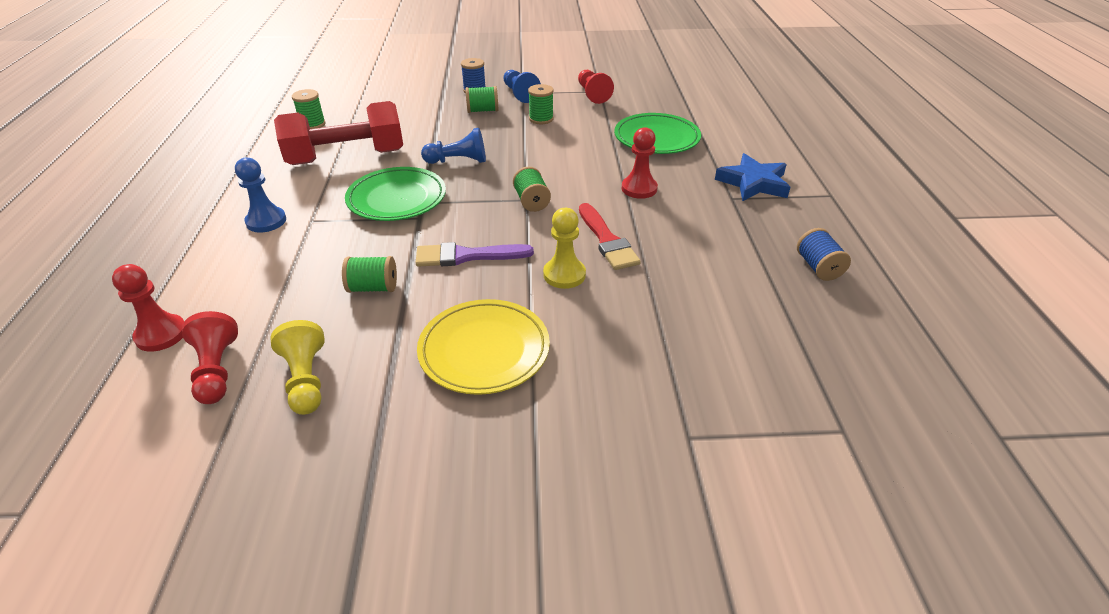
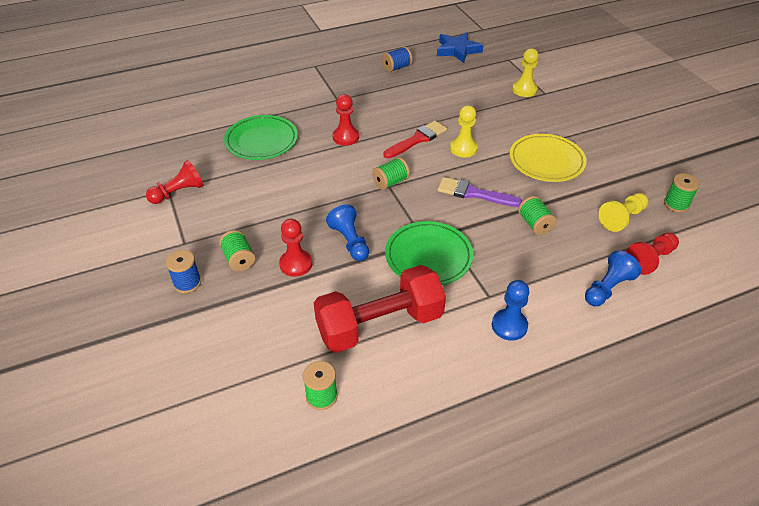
camera: 110 degrees left, 5 degrees up
(161, 334) = (654, 306): red pawn -> red pawn (296, 264)
(346, 157) = (380, 324): red dumbbell -> red dumbbell turned 75 degrees counterclockwise
(466, 256) = (474, 193): purple brush -> purple brush turned 135 degrees clockwise
(519, 94) = (189, 244): blue pawn -> blue pawn (607, 288)
(541, 119) = (246, 213): green spool -> green spool (676, 204)
(709, 407) = (524, 90): none -> yellow pawn
(753, 183) = (313, 93): blue star -> blue star (457, 50)

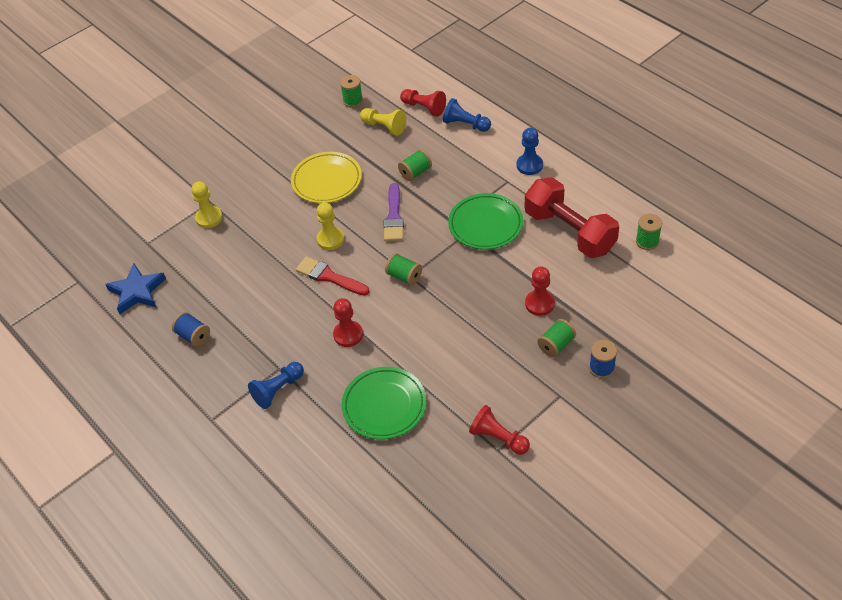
camera: 105 degrees left, 5 degrees up
(350, 241) = (495, 278): blue pawn -> blue pawn (278, 390)

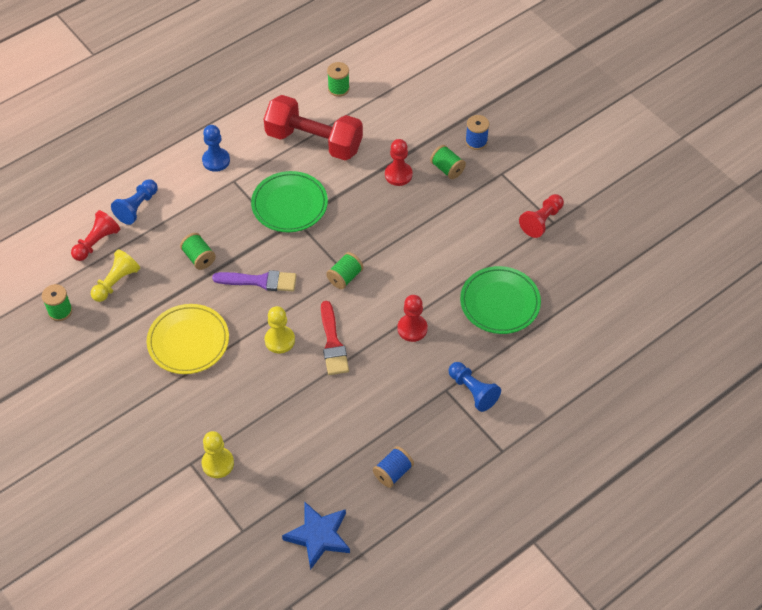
camera: 90 degrees left, 5 degrees up
(329, 277) = (333, 343): red brush -> red brush turned 45 degrees counterclockwise
(569, 231) = (314, 141): red dumbbell -> red dumbbell turned 60 degrees clockwise

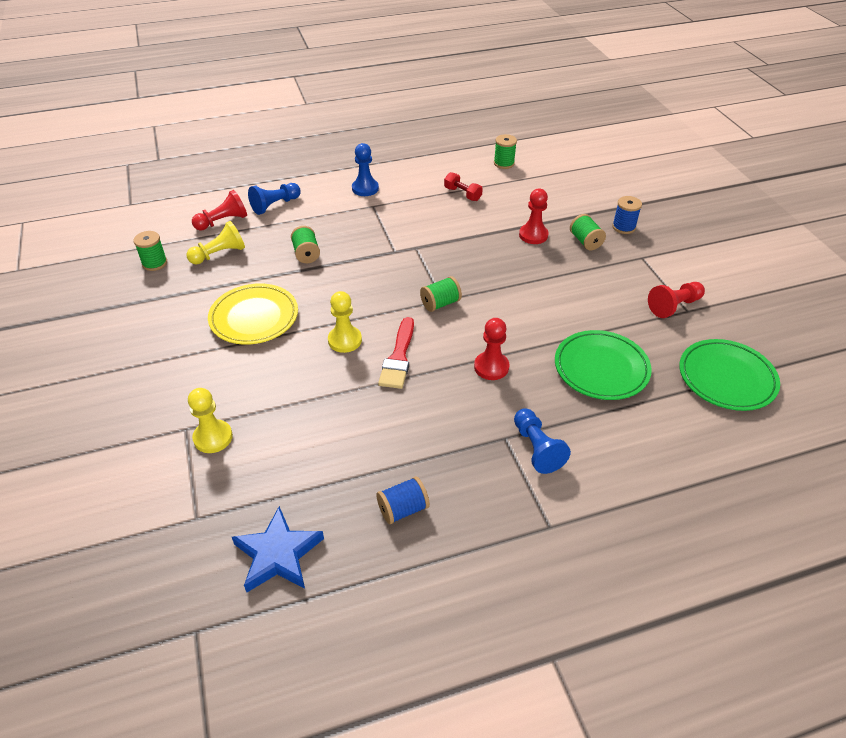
camera: 20 degrees right, 10 degrees down
(260, 281) = (353, 286): purple brush -> none
(289, 205) = (415, 234): green plate -> green plate (726, 378)
(314, 141) = (462, 194): red dumbbell -> red dumbbell, size x0.42

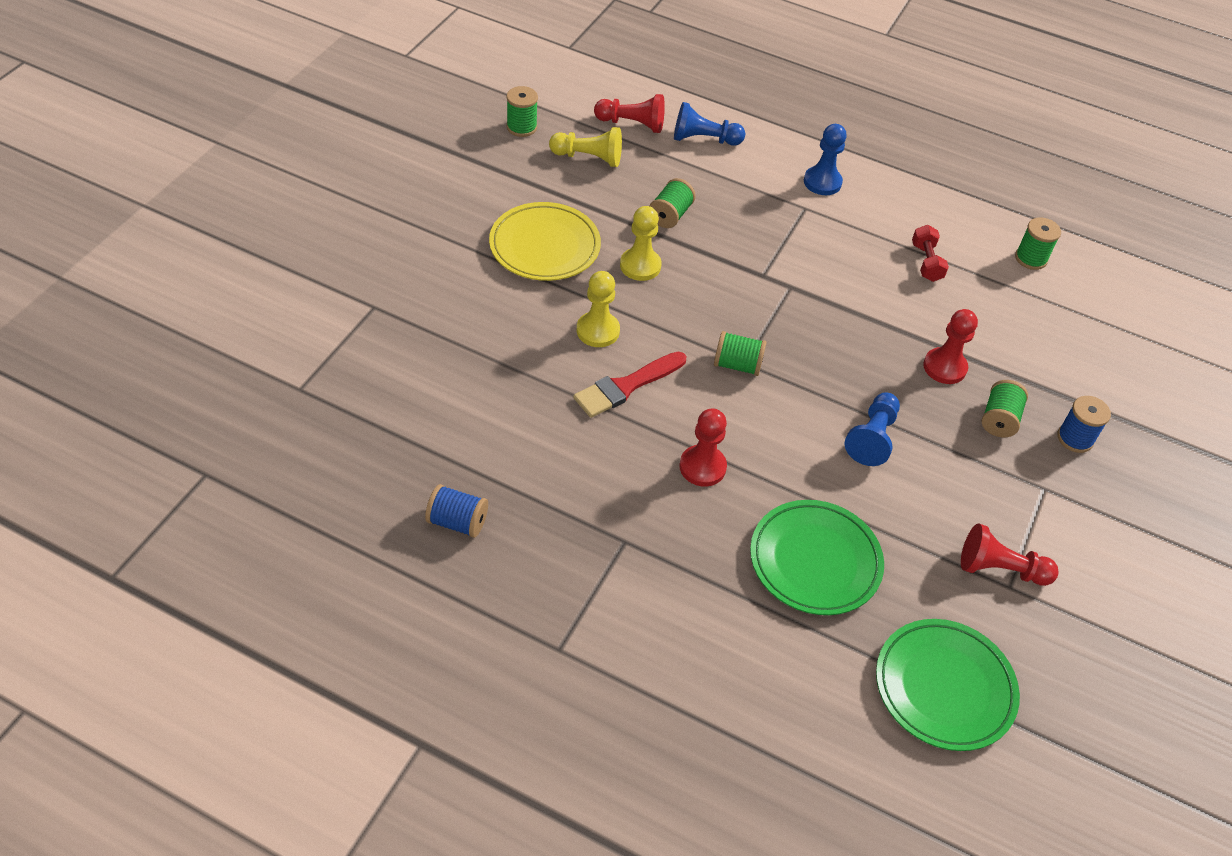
camera: 40 degrees right, 5 degrees up
(213, 437) = (385, 332): yellow pawn -> yellow pawn (640, 266)
(278, 554) = (322, 470): blue star -> none
(536, 448) = (641, 576): blue pawn -> blue pawn (872, 438)

